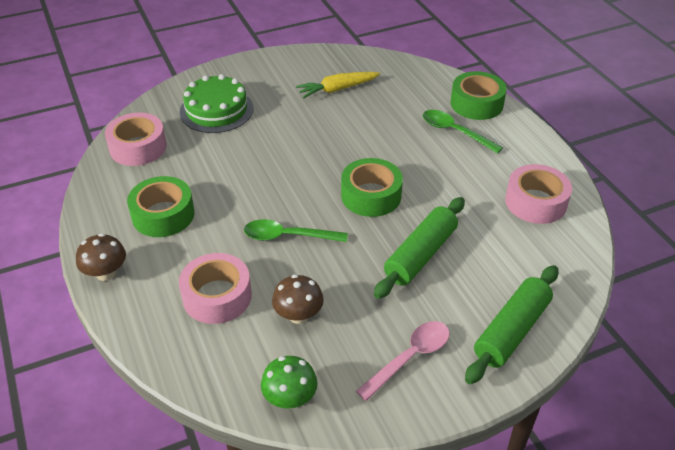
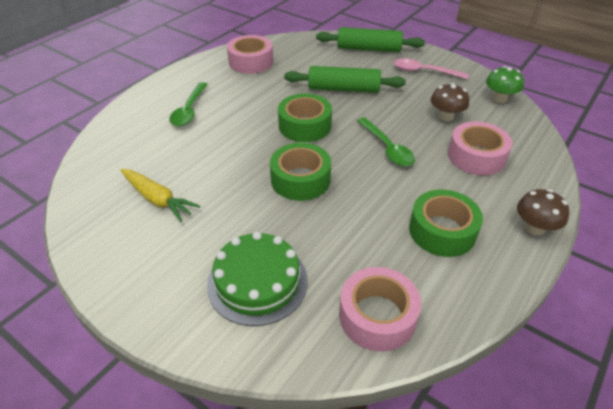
camera: 120 degrees left, 0 degrees up
(476, 104) = (138, 110): green tape -> green tape (300, 180)

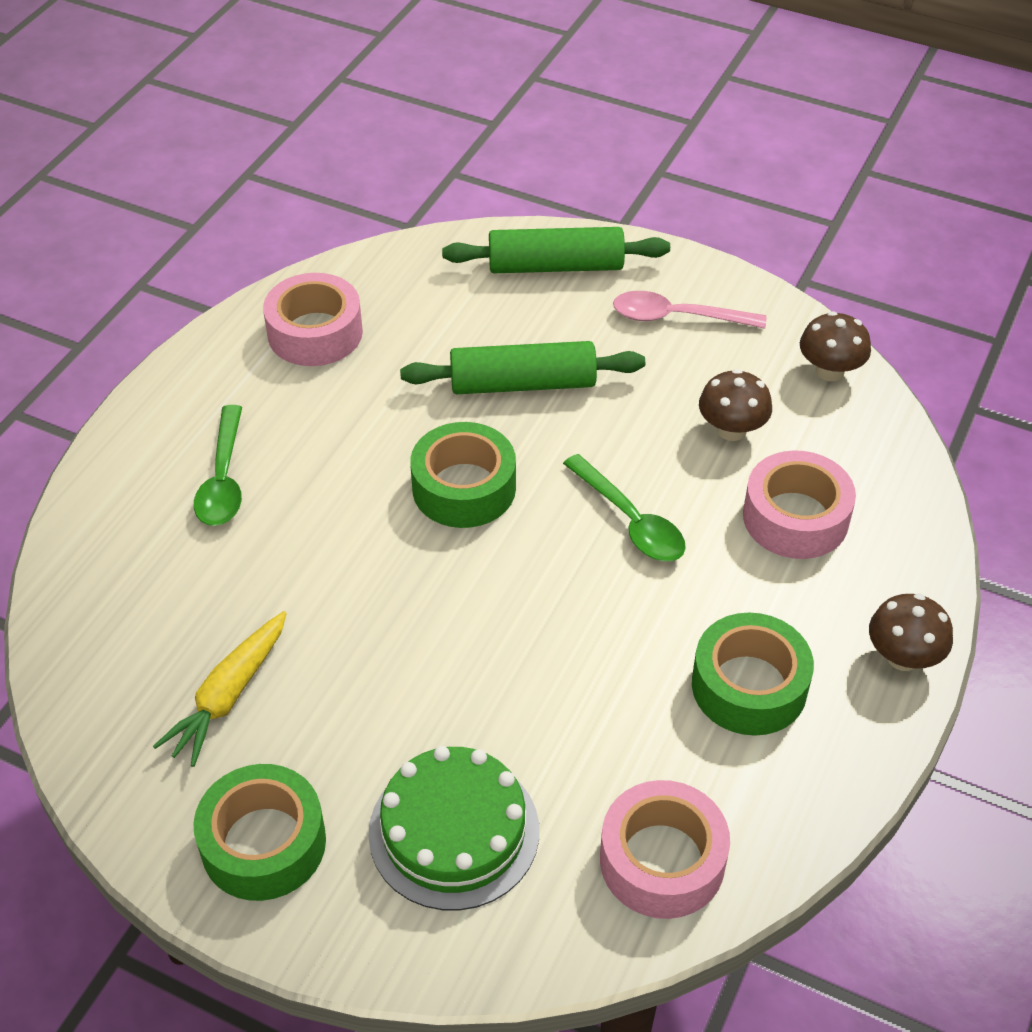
camera: 10 degrees left, 5 degrees up
(157, 199) = (228, 696): yellow carrot -> yellow carrot turned 90 degrees clockwise
(300, 180) = (482, 615): green tape -> green tape (263, 843)
(499, 99) = (830, 371): green mushroom -> brown mushroom

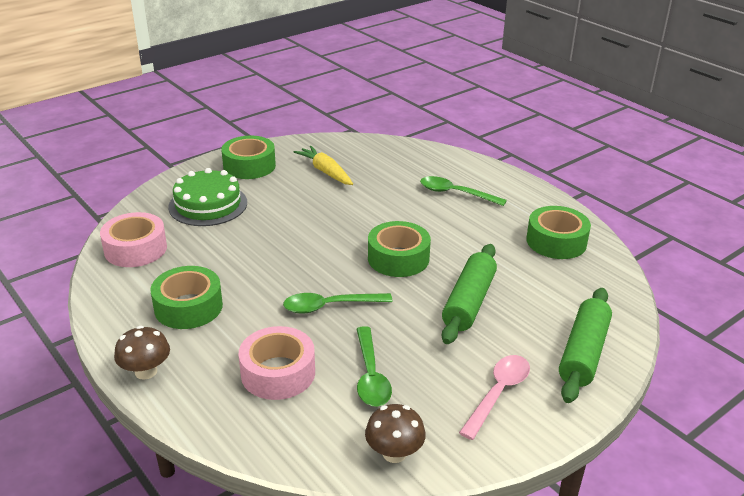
camera: 115 degrees right, 15 degrees down
(315, 333) = (556, 241): pink tape -> green tape
(731, 430) = (370, 375): brown mushroom -> green spoon

